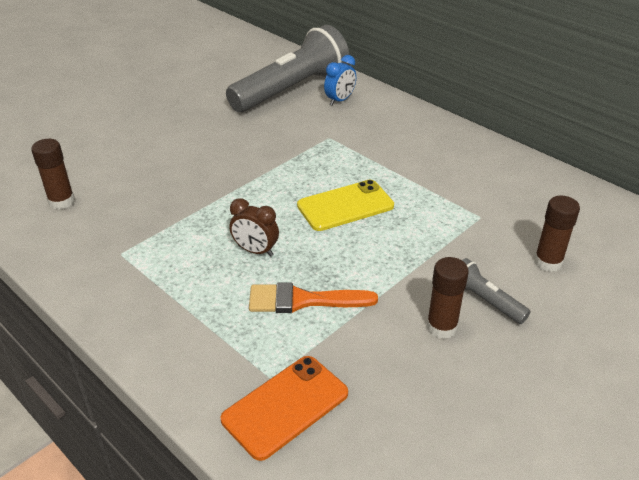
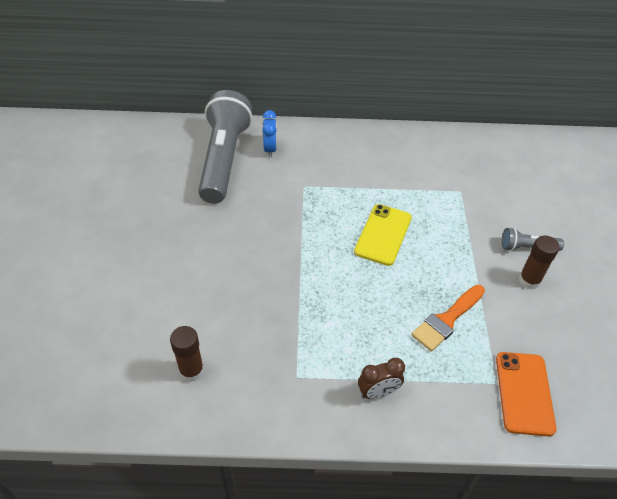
camera: 45 degrees left, 10 degrees up
(255, 251) = (376, 307): brown clock -> brown clock (378, 392)
(548, 262) = (524, 200): brown glue stick -> none

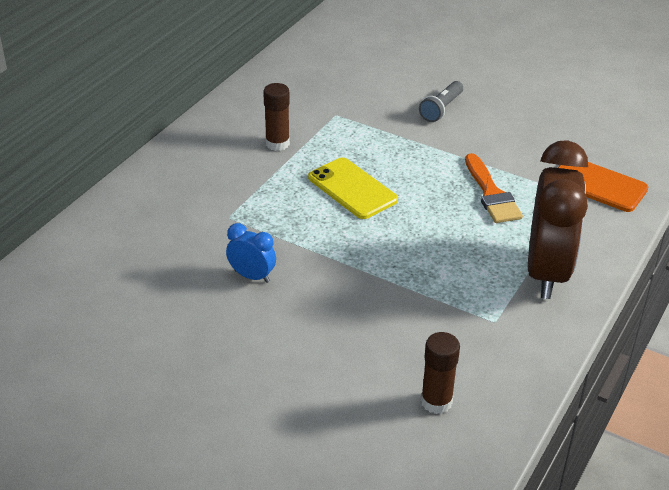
camera: 60 degrees left, 10 degrees down
(224, 159) = (118, 265): grey flashlight -> none
(270, 149) = (140, 220): blue clock -> blue clock (252, 276)
(378, 392) = (546, 272): brown clock -> brown clock, size x2.23
(529, 280) = (480, 126): brown glue stick -> brown glue stick (277, 143)

